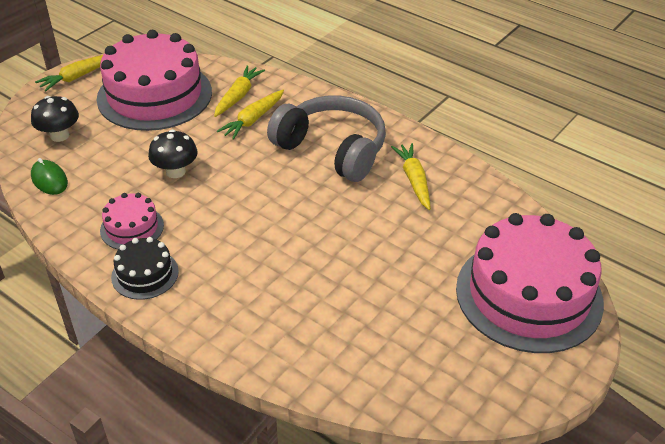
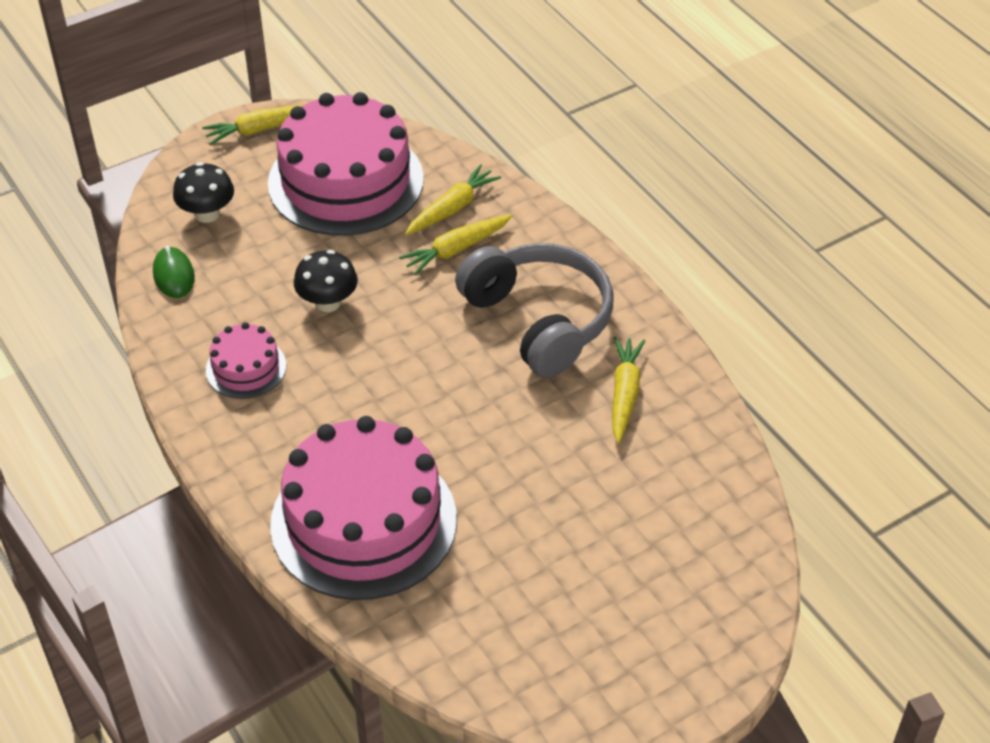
camera: 20 degrees right, 5 degrees up
(145, 274) = (238, 434): black cake -> none
(529, 295) = (689, 593): pink cake -> pink cake (363, 521)

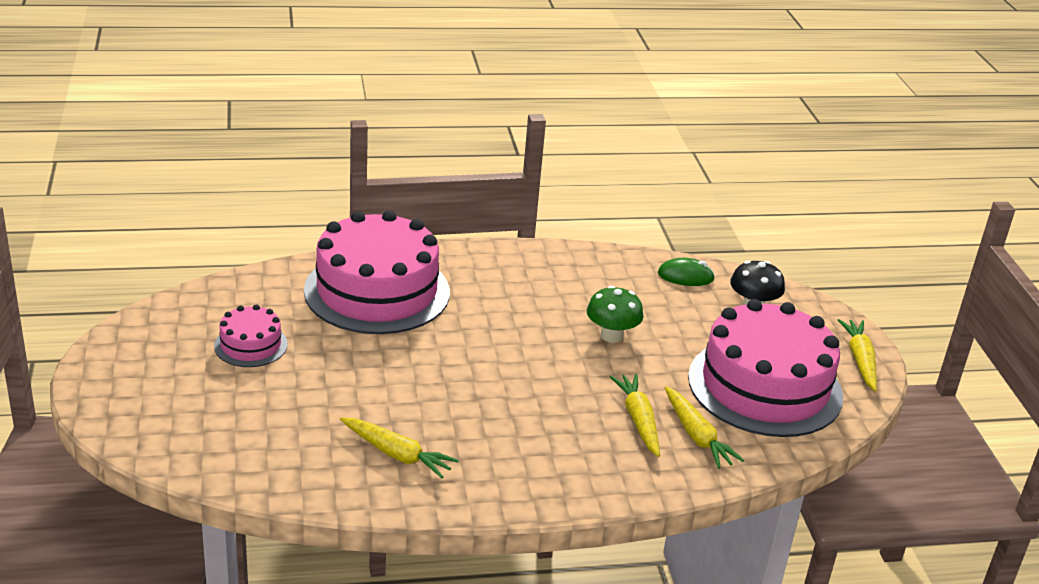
camera: 110 degrees right, 15 degrees down
(246, 368) = (563, 282): pink cake -> pink cake (251, 345)
(328, 302) = (611, 335): black mushroom -> green mushroom
(539, 320) = (518, 437): grey headphones -> none

